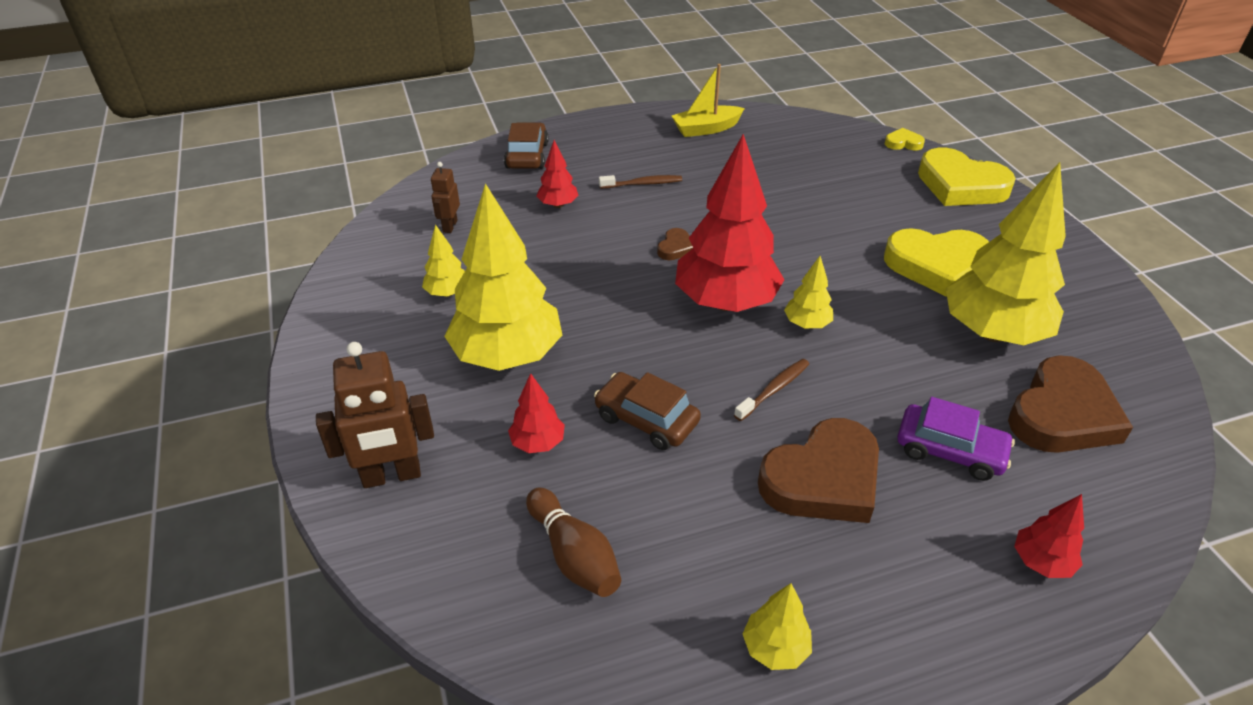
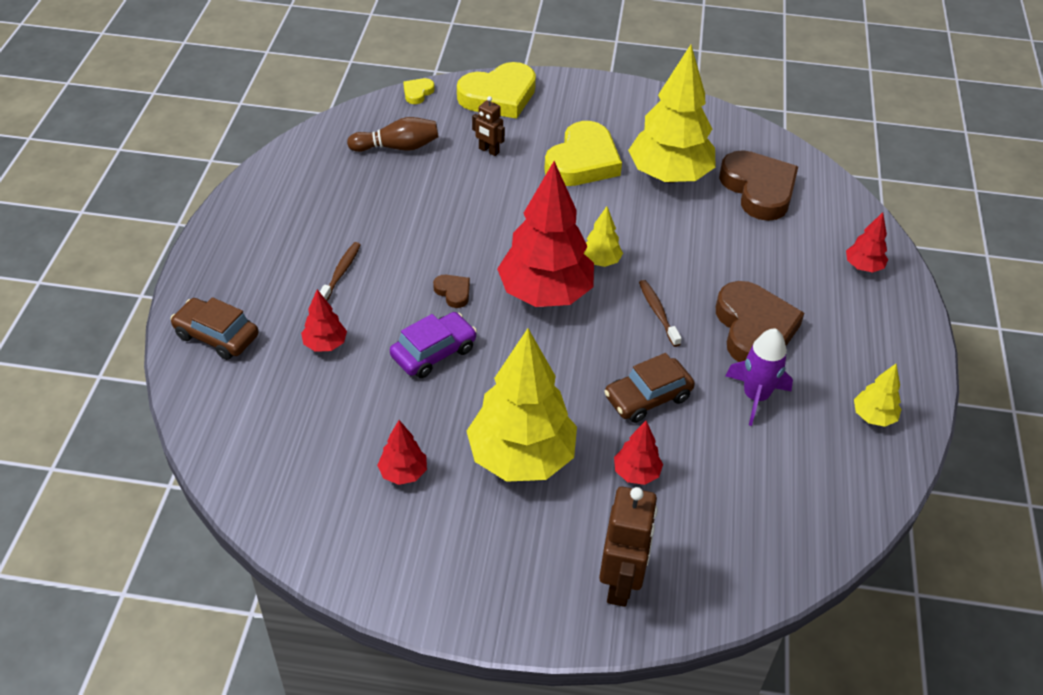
camera: 65 degrees left, 5 degrees up
(448, 293) = (403, 473): yellow tree -> red tree
(449, 226) = (294, 438): brown robot -> brown robot (488, 150)
(574, 555) = (757, 491): brown bowling pin -> brown bowling pin (397, 147)
(706, 129) = (287, 193): yellow boat -> none
(716, 512) = (755, 396): none -> purple rocket
(950, 451) = (761, 256): purple car -> purple car (434, 352)

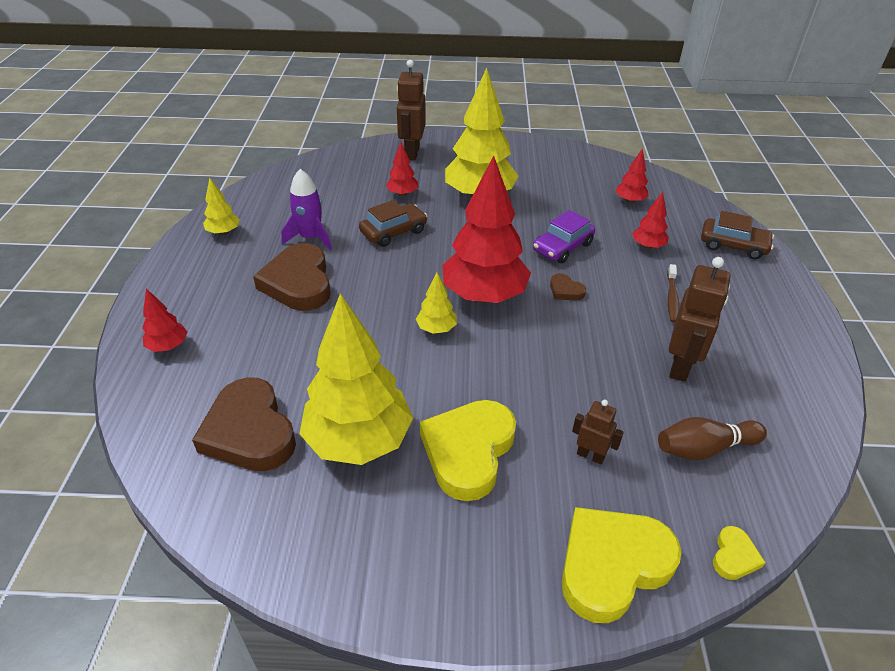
camera: 175 degrees right, 5 degrees down
(376, 206) = (680, 366): none -> brown robot
(403, 473) = (552, 185): red tree -> red tree (630, 201)
(658, 312) = (382, 289): brown toothbrush -> none

